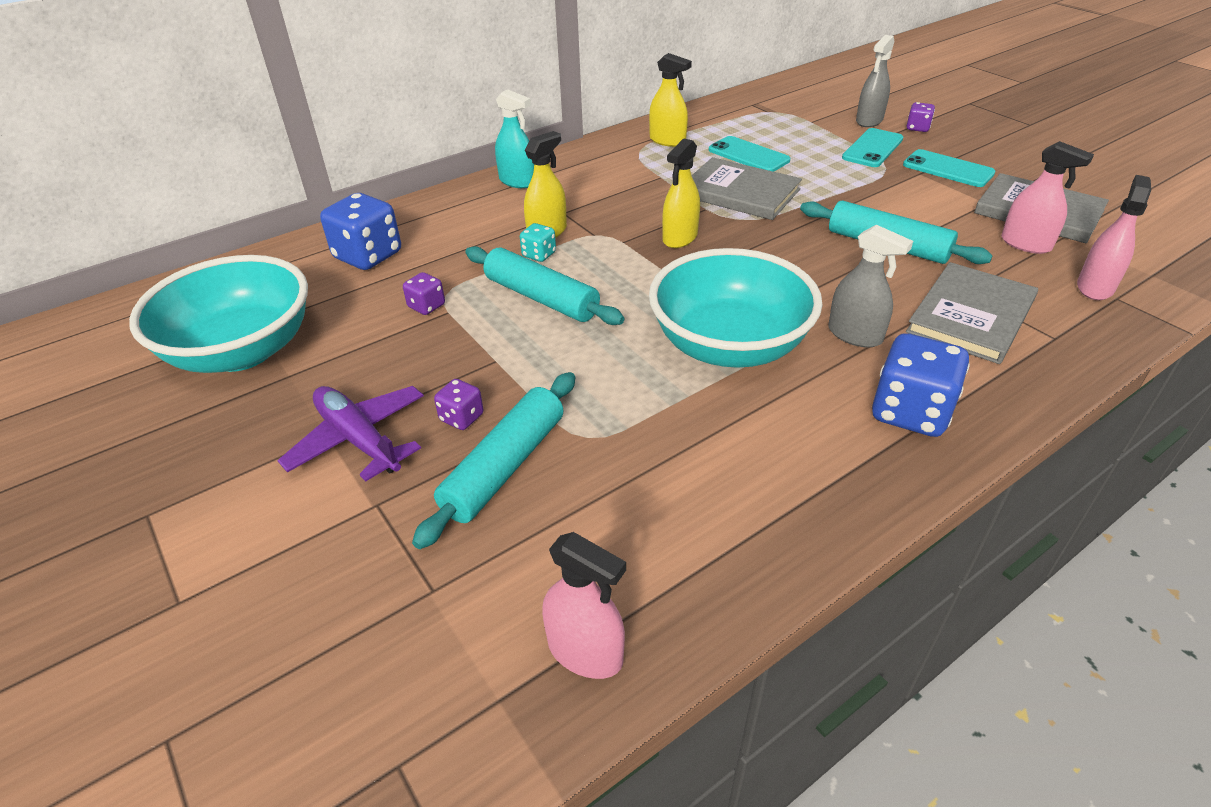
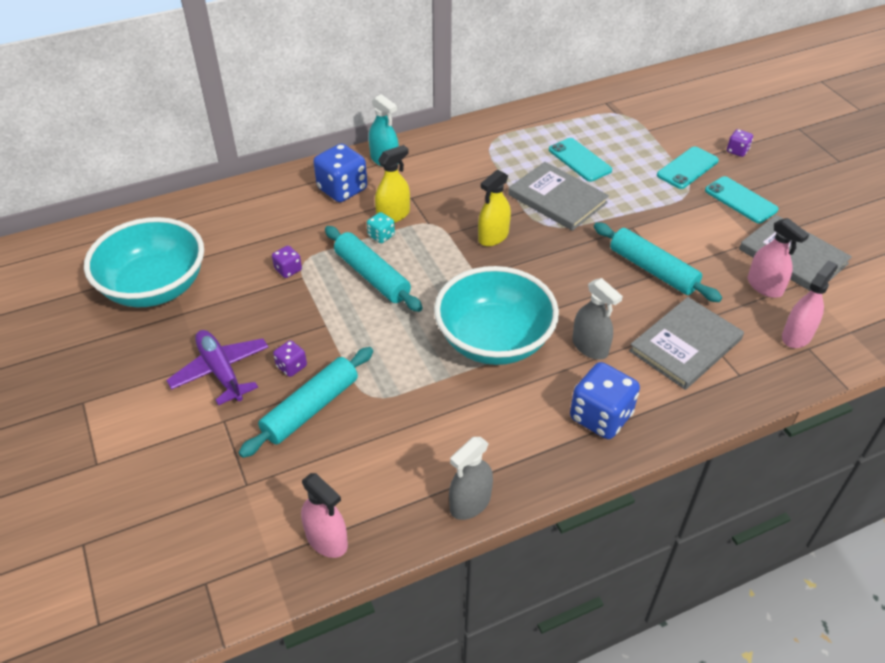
camera: 10 degrees right, 5 degrees up
(368, 256) = (255, 217): blue dice -> blue dice (342, 189)
(667, 140) = (518, 134): yellow spray bottle -> none
(869, 120) = (699, 136): grey spray bottle -> grey spray bottle (470, 503)

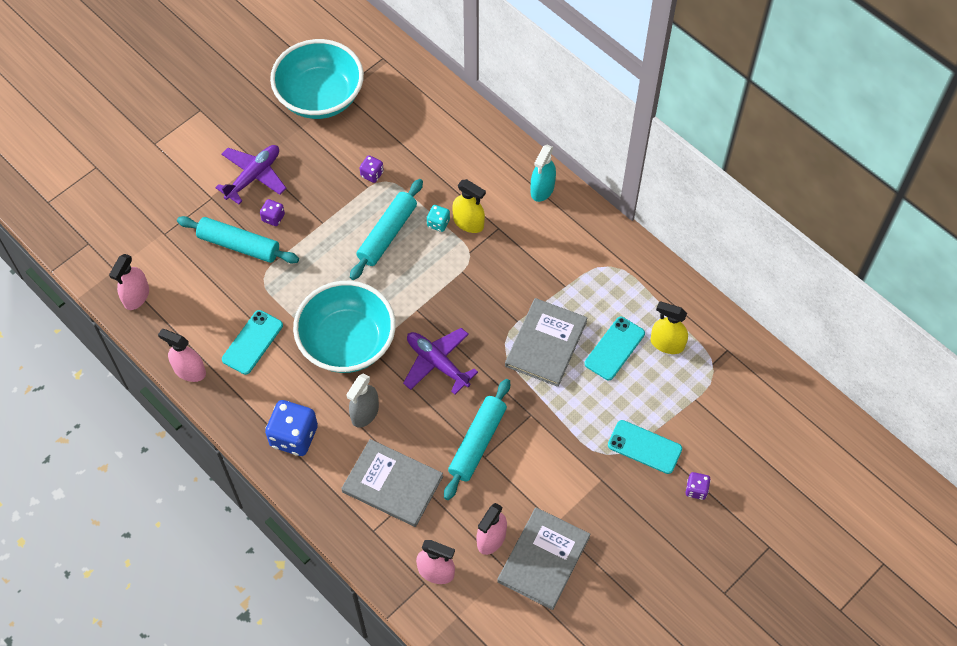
camera: 70 degrees right, 15 degrees up
(342, 189) = (486, 173): blue dice -> none
(470, 503) = (189, 371): grey spray bottle -> pink spray bottle
(493, 236) = (471, 307): yellow spray bottle -> yellow spray bottle (667, 343)
(549, 276) = (437, 363): none -> purple plane
(740, 200) = (612, 503): turquoise phone -> turquoise phone (252, 342)

